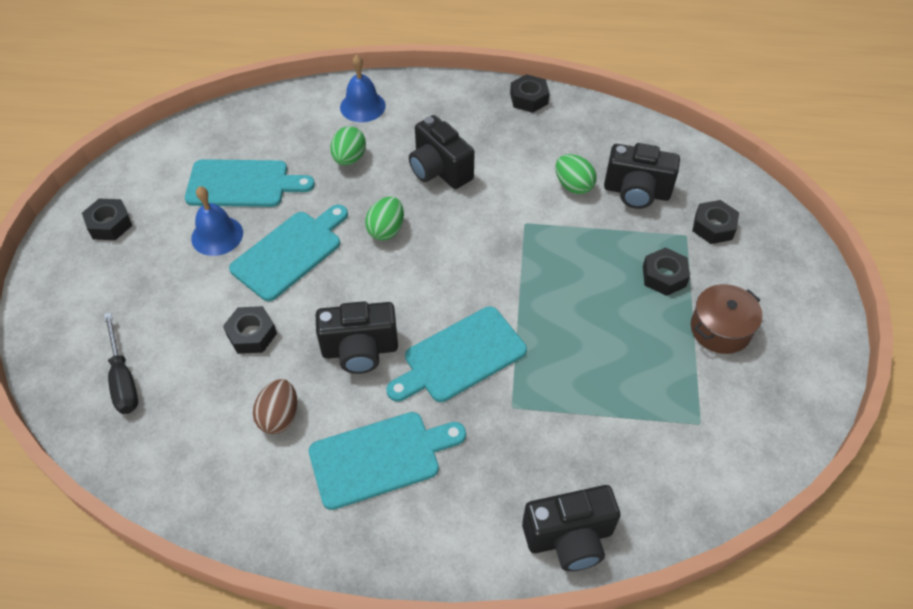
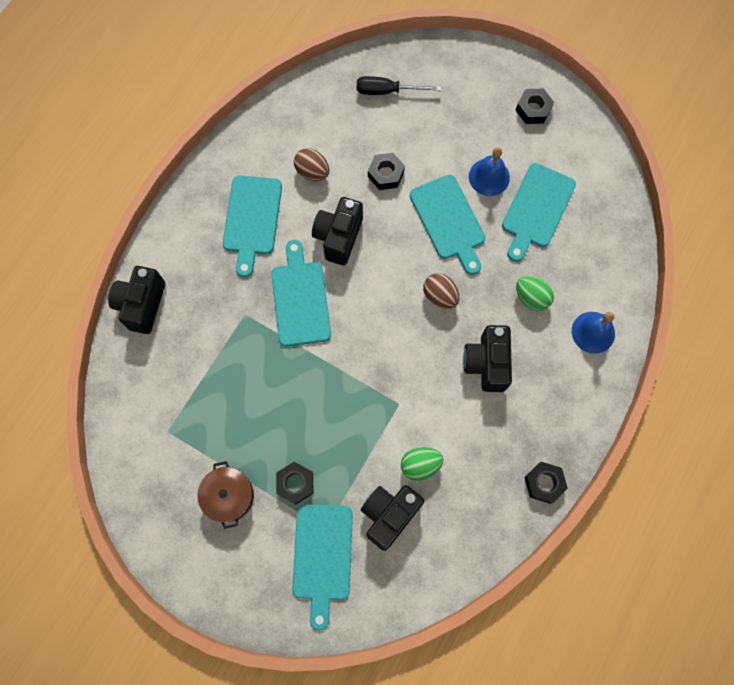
camera: 115 degrees right, 20 degrees up
(386, 230) = (440, 296): green egg -> brown egg
(439, 170) = (486, 363): black camera -> black camera turned 75 degrees counterclockwise
(713, 227) = (322, 557): black nut -> turquoise cutting board

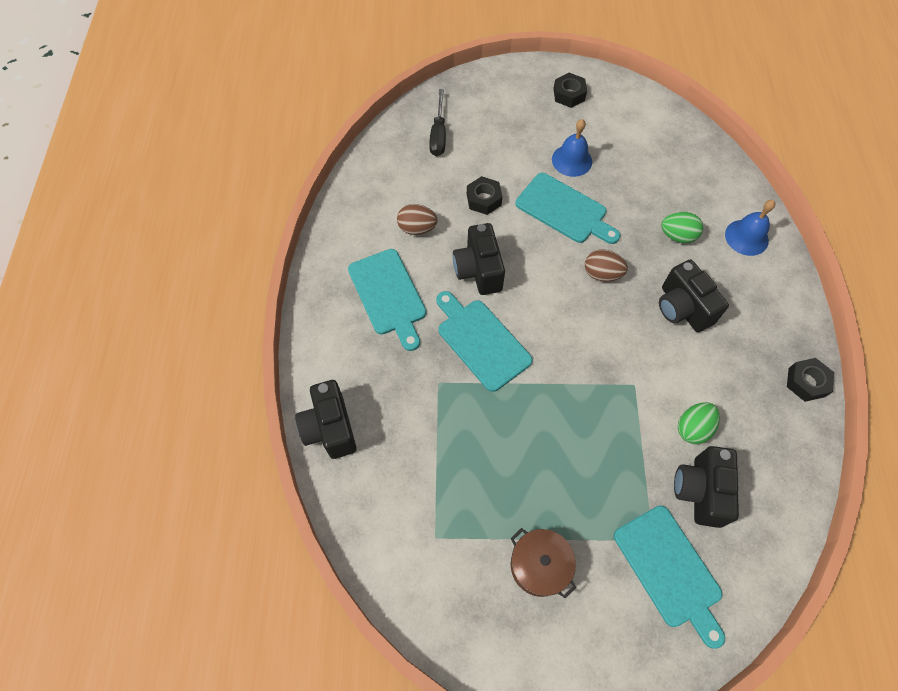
camera: 30 degrees left, 10 degrees down
(295, 483) = (594, 514): black nut -> none
(387, 91) = (438, 135): black screwdriver -> black screwdriver turned 60 degrees counterclockwise
(536, 209) = (628, 166): turquoise cutting board -> none

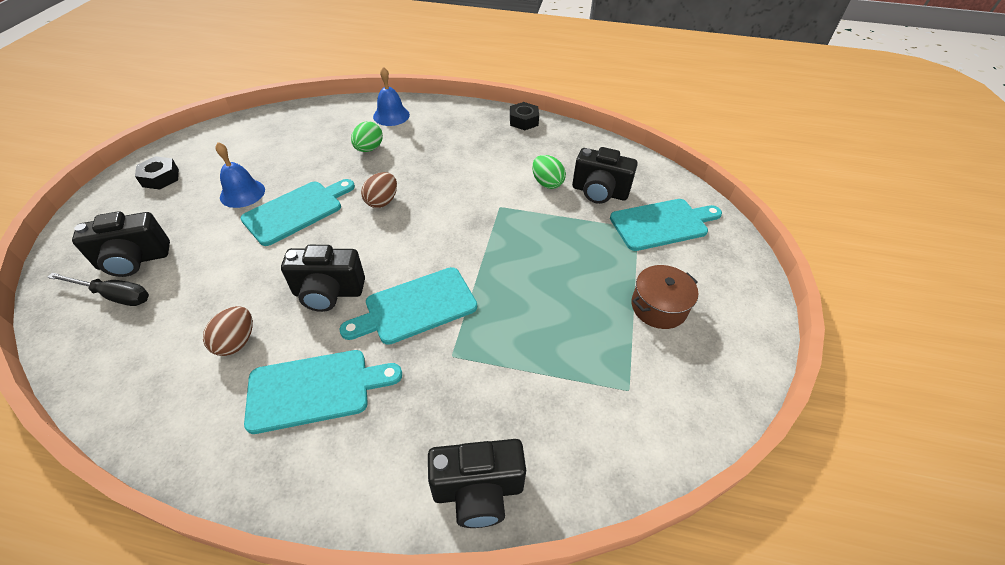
camera: 80 degrees left, 15 degrees down
(483, 199) = (240, 270): black nut -> none
(682, 308) = (439, 163): black camera -> black camera (134, 260)

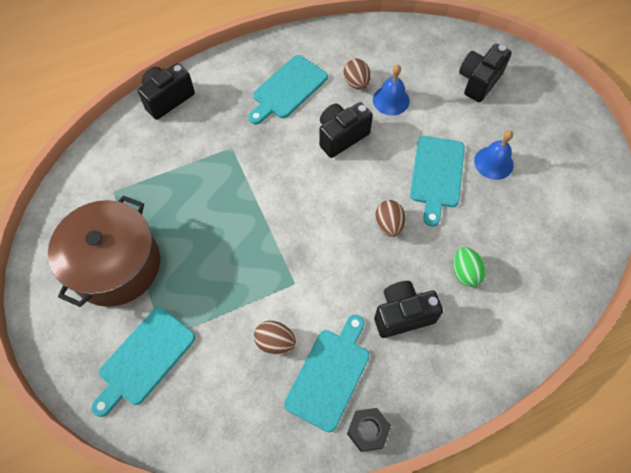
camera: 145 degrees right, 15 degrees up
(114, 296) = (454, 61): black screwdriver -> none
(160, 178) = (566, 135): black nut -> none
(391, 115) = (501, 334): blue bell -> blue bell (391, 100)
(416, 307) = (279, 161): turquoise cutting board -> turquoise cutting board (329, 374)
(547, 183) = (275, 342): green egg -> brown egg
(599, 192) = (220, 363): black camera -> black camera (402, 315)
(659, 307) = (116, 265): brown pot -> brown pot, size x1.93

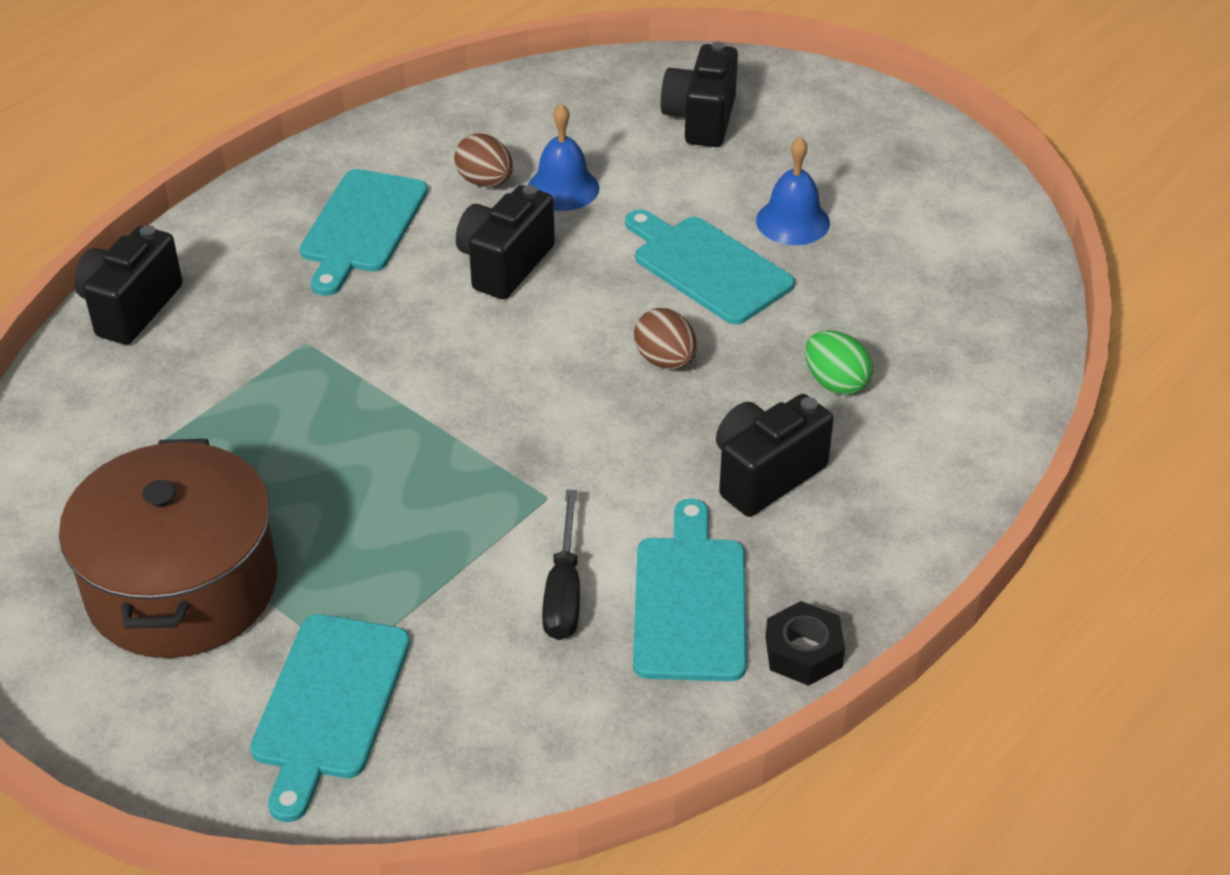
camera: 25 degrees left, 20 degrees down
(275, 342) = (564, 591): brown egg -> black screwdriver
(437, 175) = (707, 267): turquoise cutting board -> turquoise cutting board turned 150 degrees clockwise

